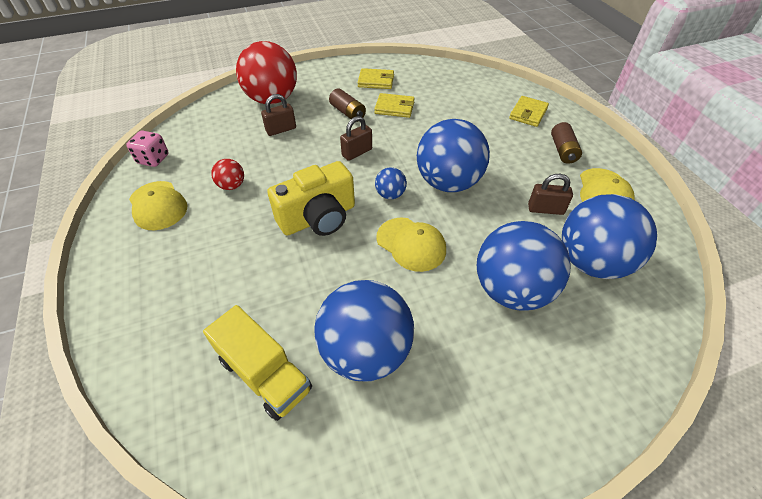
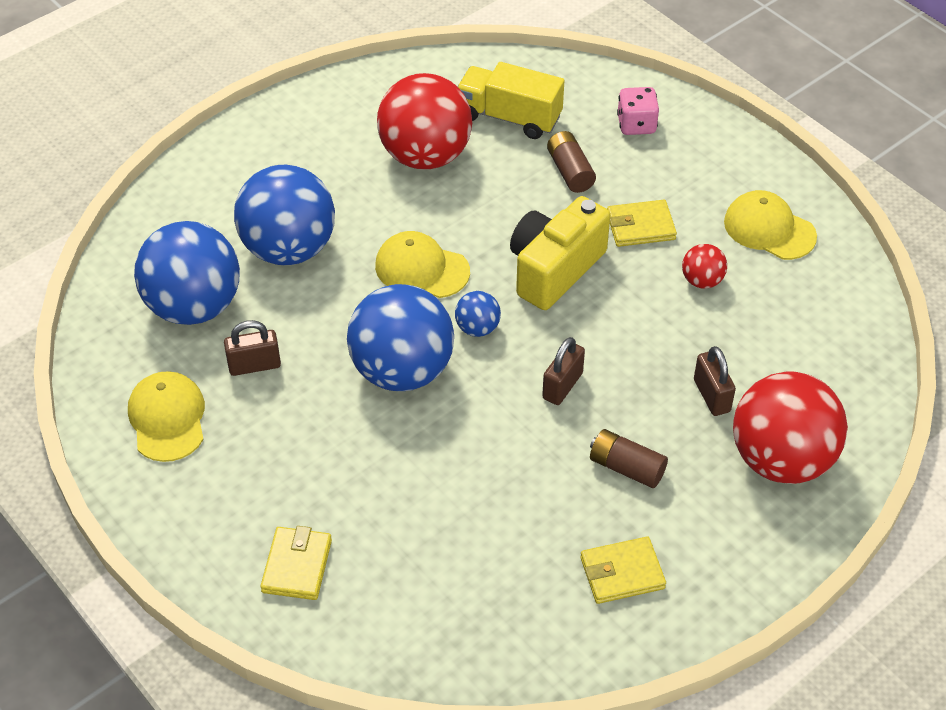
camera: 160 degrees right, 0 degrees up
(153, 159) = (850, 288): pink dice -> pink dice (636, 125)
(281, 130) = (711, 396): brown padlock -> brown padlock turned 60 degrees counterclockwise
(365, 351) = (425, 156): blue ball -> red ball
(394, 108) = (550, 506): yellow wallet -> yellow wallet (640, 226)
(563, 151) = (230, 487): brown battery -> brown battery (570, 171)

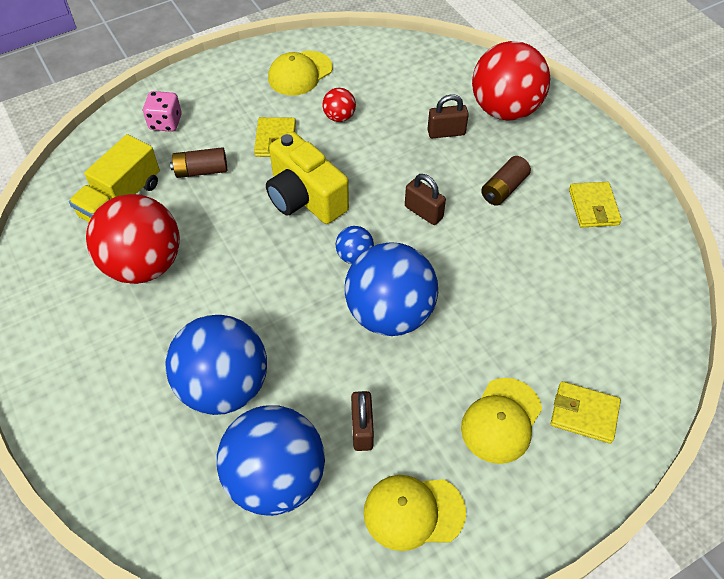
camera: 80 degrees left, 5 degrees up
(421, 269) = (279, 285): yellow cap -> yellow cap (501, 420)

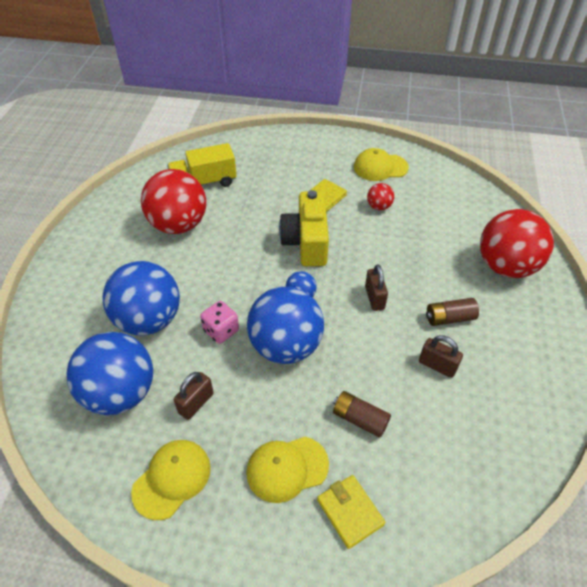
camera: 40 degrees right, 5 degrees down
(165, 123) = (270, 154): pink dice -> pink dice (221, 330)
(201, 171) = (262, 191): brown battery -> brown battery (359, 419)
(413, 512) = (172, 479): yellow cap -> yellow cap turned 90 degrees clockwise
(446, 132) = (444, 256): brown padlock -> brown padlock (437, 365)
(593, 207) = (510, 374): yellow wallet -> none

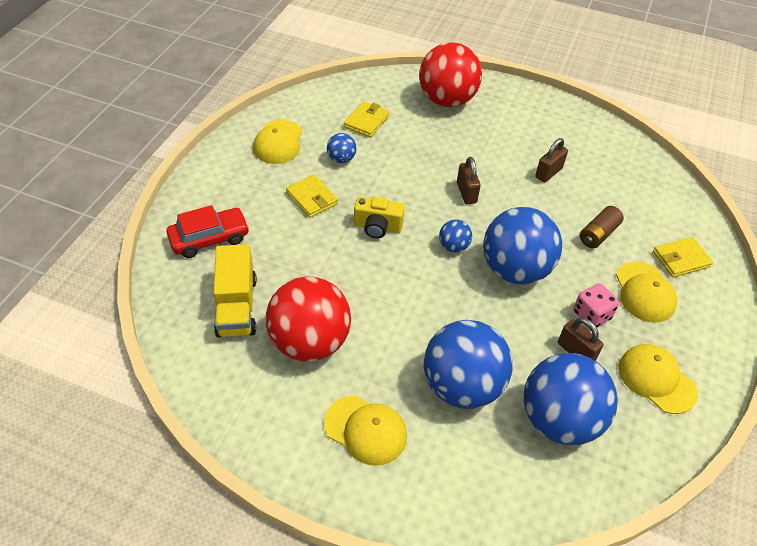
camera: 80 degrees left, 0 degrees up
(106, 268) = (366, 430): none -> yellow cap
(221, 330) = (488, 319): pink dice -> pink dice (591, 315)
(262, 156) = (209, 238): none -> red car
(306, 242) = (377, 227): yellow camera -> yellow camera, size x0.62
(374, 298) = (466, 193): brown padlock -> brown padlock turned 75 degrees clockwise
(379, 206) = (341, 159): red ball -> blue ball
(437, 214) = (366, 121): none -> yellow wallet
(449, 318) = (499, 151): brown battery -> none

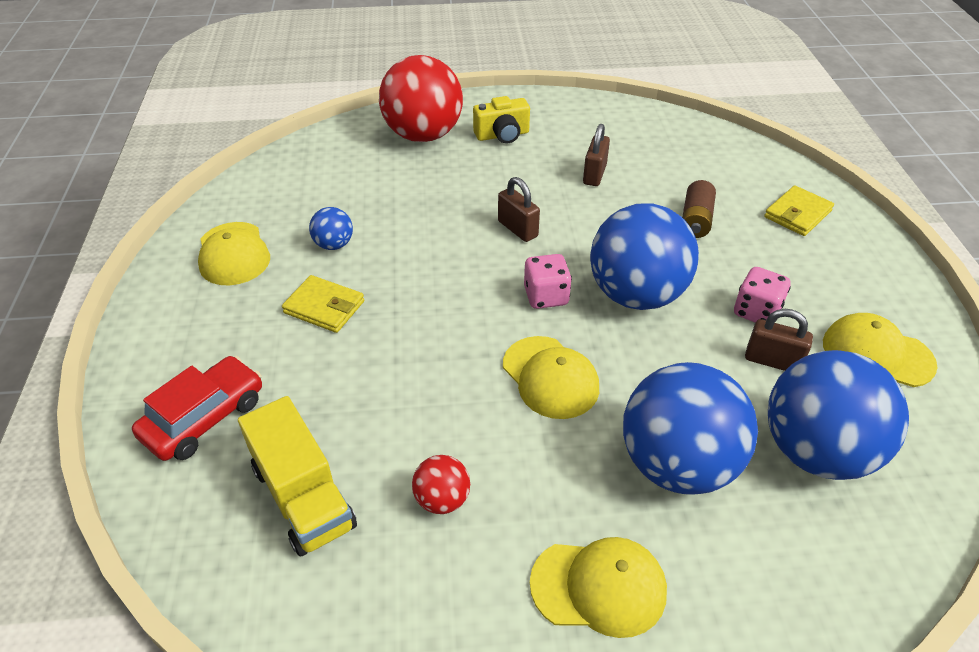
camera: 25 degrees left, 5 degrees down
(310, 342) = (442, 499): red ball -> red ball, size x0.44
(366, 121) = (338, 190): yellow wallet -> none
(377, 227) = (435, 310): yellow camera -> yellow camera (502, 135)
(453, 246) = (546, 296): blue ball -> pink dice
(644, 292) = (790, 263): yellow cap -> yellow cap (550, 377)

